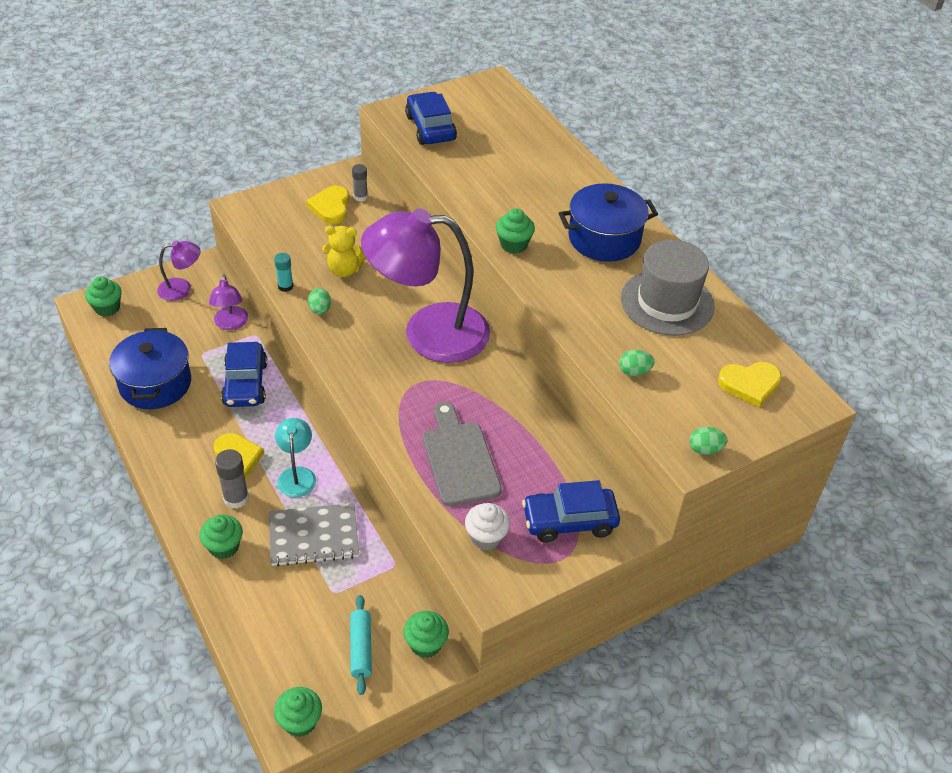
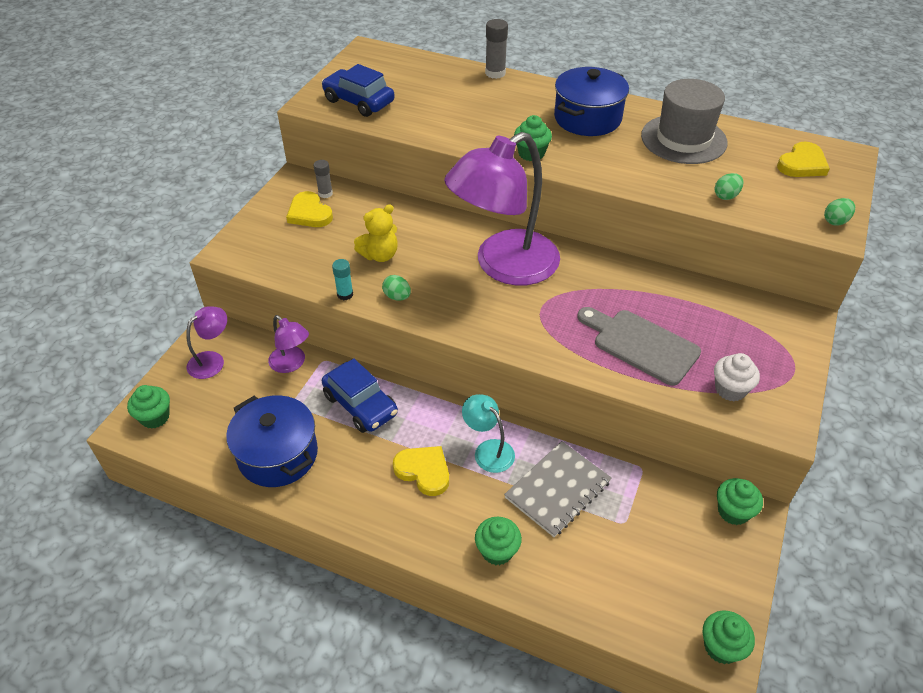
camera: 35 degrees left, 0 degrees up
(236, 498) = (460, 503): grey glue stick -> grey glue stick (495, 73)
(361, 648) = (694, 551): turquoise rolling pin -> none
(569, 521) = (766, 340): blue car -> none

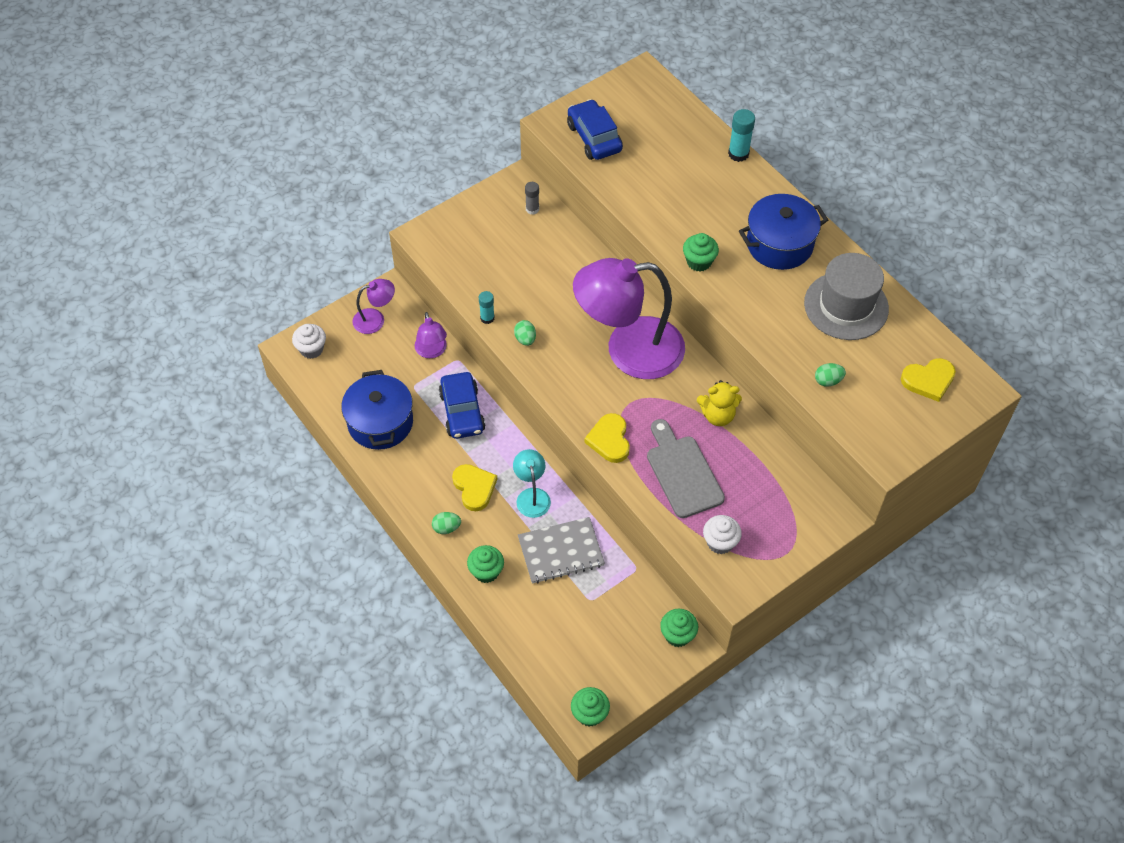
camera: 30 degrees right, 10 degrees up
(155, 417) = (311, 349): green cupcake -> white cupcake
(309, 213) = (507, 224): yellow heart -> yellow heart (609, 440)
(380, 255) = (537, 293): yellow teddy bear -> yellow teddy bear (717, 415)
(495, 73) = (738, 154): grey glue stick -> turquoise glue stick
(835, 221) = (898, 448): green egg -> green egg (446, 528)

